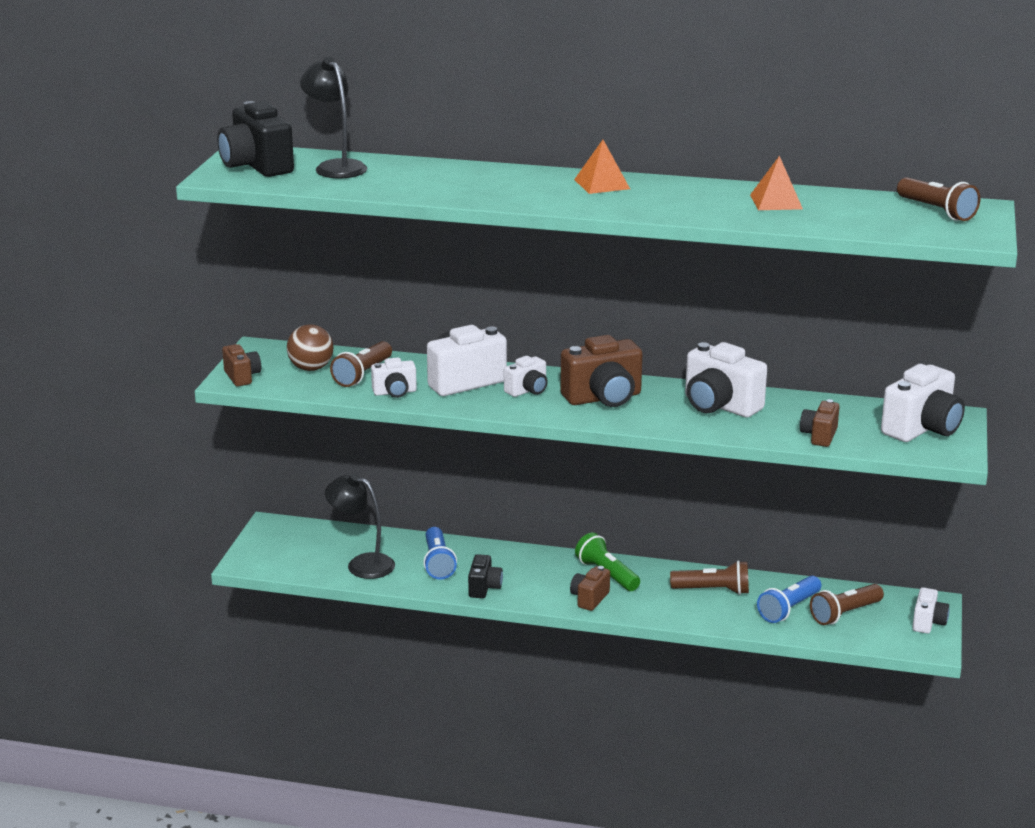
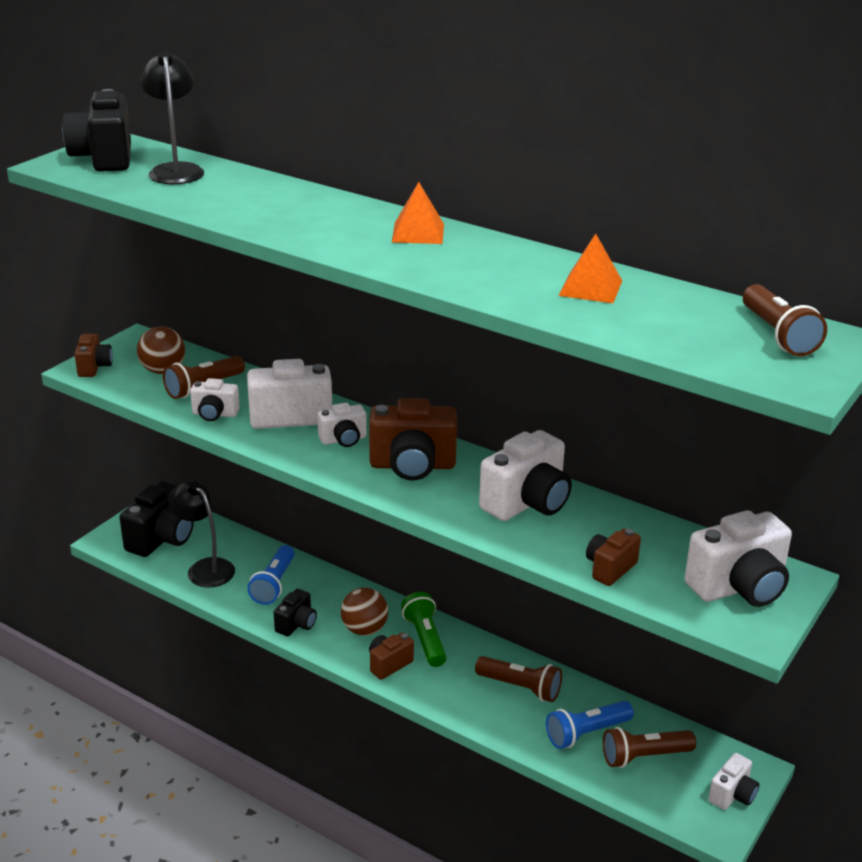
camera: 20 degrees right, 5 degrees up
(299, 550) = (161, 539): none -> black camera
(548, 579) = (364, 629): none -> brown ball
(719, 406) = (527, 503): white camera -> white camera turned 105 degrees counterclockwise

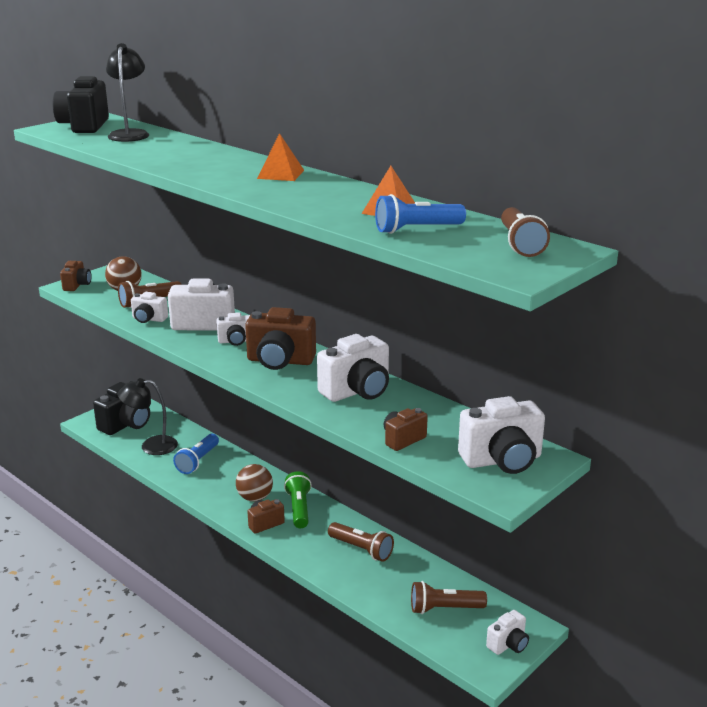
camera: 10 degrees right, 5 degrees down
(205, 568) = (151, 446): black lamp -> black lamp turned 60 degrees counterclockwise
(296, 624) = (205, 490): black camera -> none
(586, 733) = (403, 587): blue flashlight -> blue flashlight (416, 229)

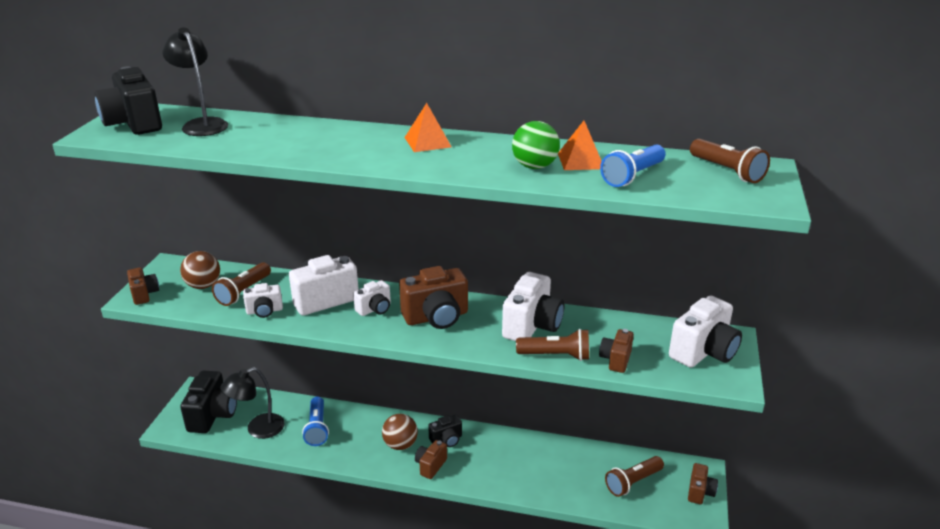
camera: 30 degrees left, 5 degrees up
(299, 508) = (446, 440): green flashlight -> black camera
(339, 206) = (534, 166): none -> green ball
(362, 549) = (529, 457): brown flashlight -> brown flashlight (556, 355)
(508, 644) = (700, 492): white camera -> brown camera

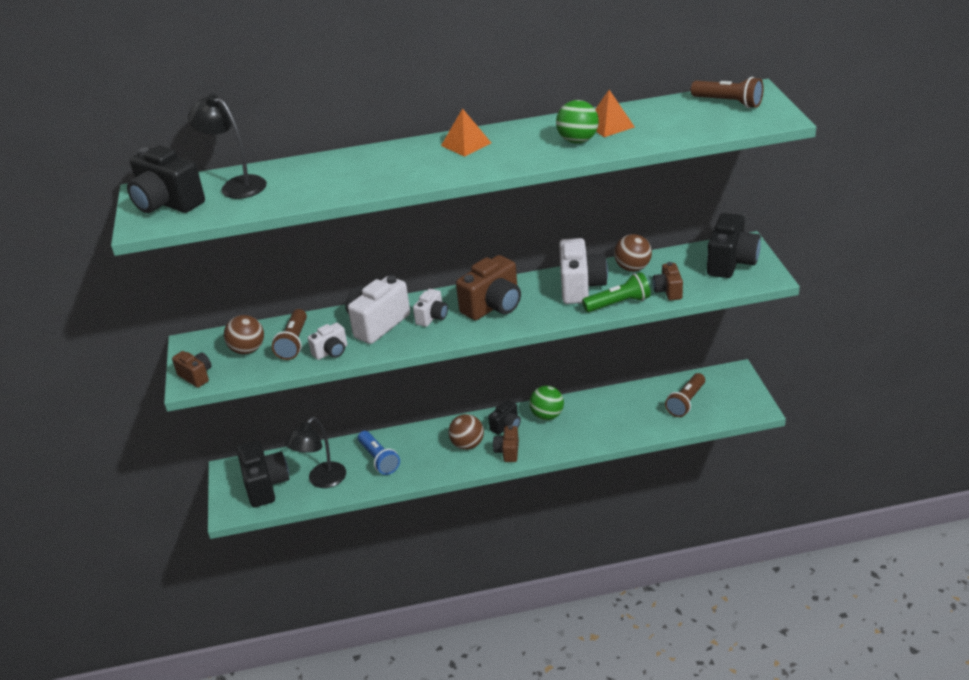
camera: 20 degrees left, 5 degrees up
(490, 444) = (547, 416): none -> green ball
(556, 355) = (619, 303): brown flashlight -> green flashlight
(597, 324) = (632, 268): none -> brown ball
(632, 176) = (661, 127): blue flashlight -> none
(700, 492) = (743, 390): brown camera -> none
(703, 352) = (731, 263): white camera -> black camera

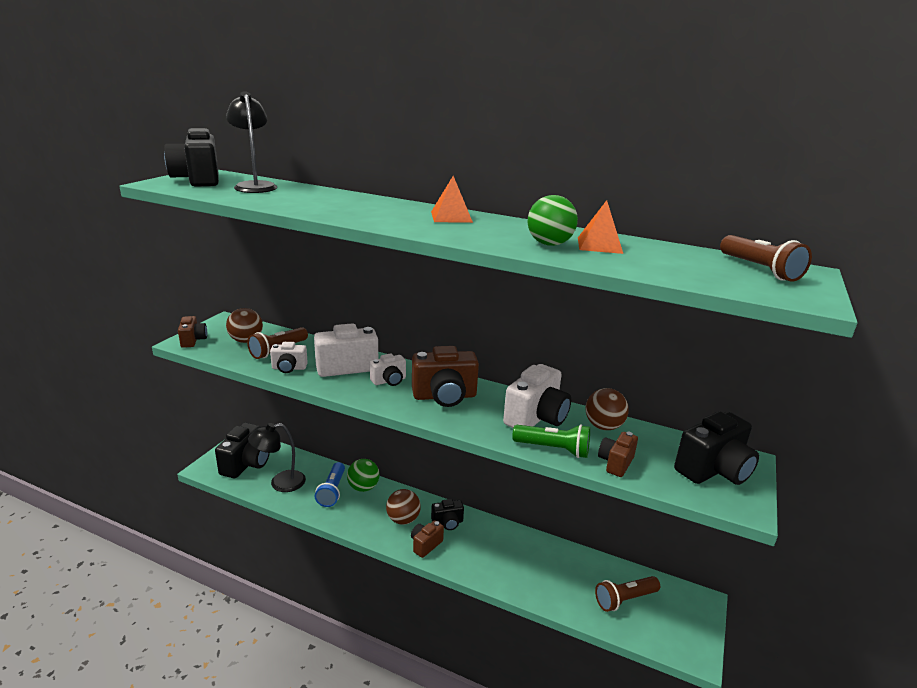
camera: 30 degrees right, 10 degrees down
(547, 416) = (488, 534): green ball -> green ball (363, 487)

